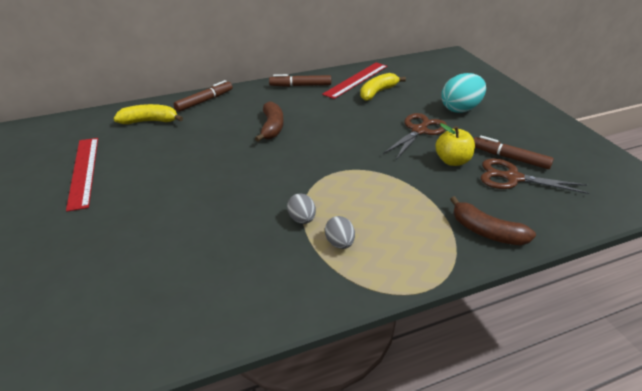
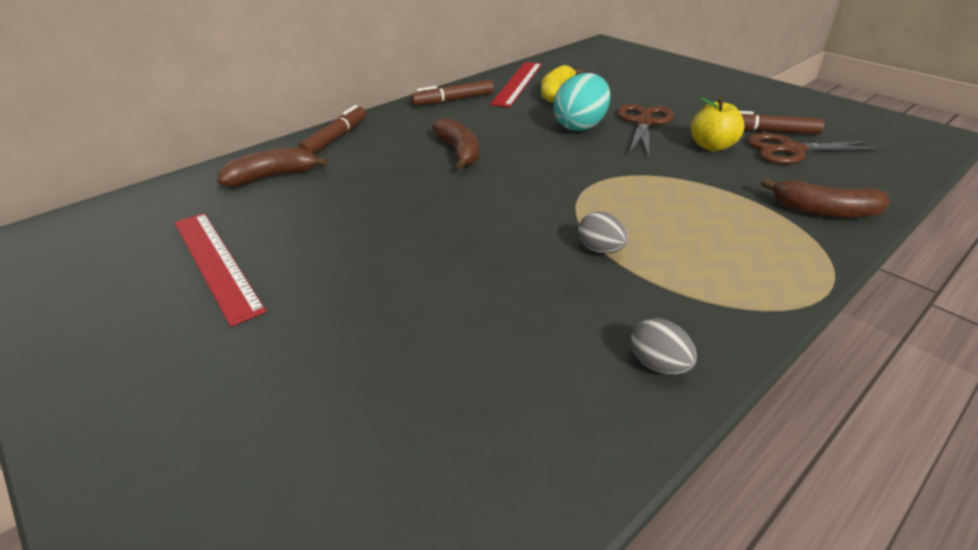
camera: 20 degrees left, 0 degrees up
(150, 121) = (272, 176): yellow banana -> brown banana
(339, 243) = (674, 266): grey egg -> grey egg (658, 364)
(460, 109) = (666, 93): turquoise egg -> turquoise egg (580, 126)

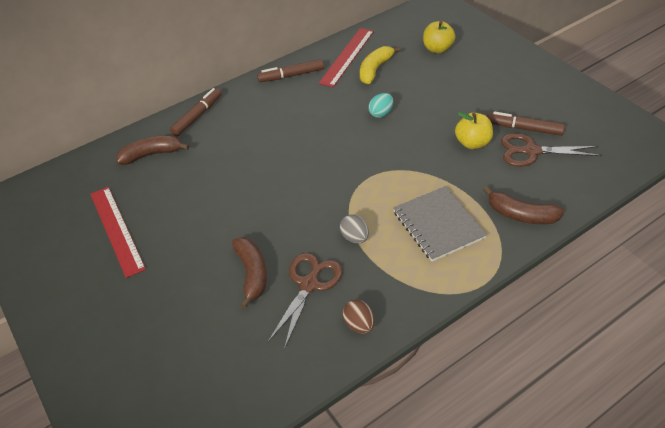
camera: 10 degrees right, 10 degrees up
(459, 152) = (284, 137): brown banana -> brown banana (252, 273)
(580, 126) = (381, 113): turquoise egg -> turquoise egg, size x0.55
(623, 74) = (437, 49): none -> yellow apple
(644, 122) = (431, 112): brown scissors -> brown scissors (309, 284)
(658, 364) = (359, 324): grey egg -> brown egg
(715, 228) = (438, 225): none -> grey notebook

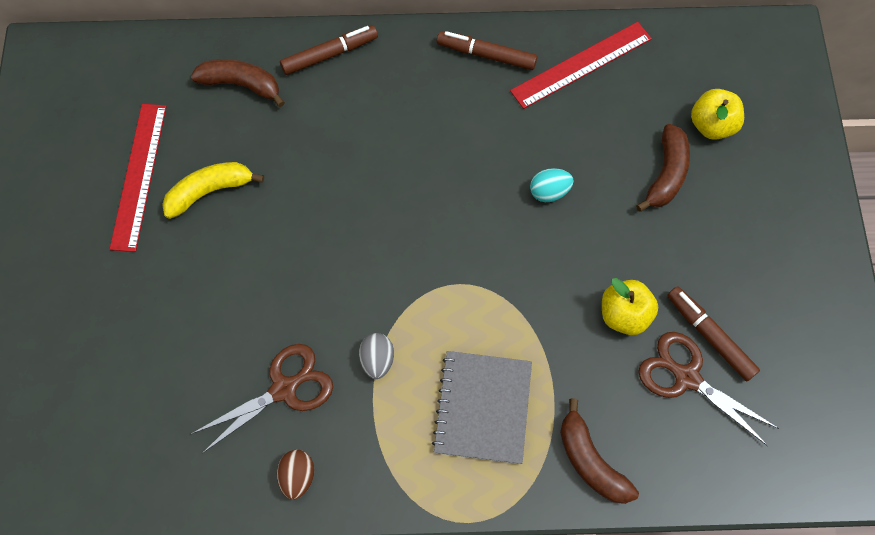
camera: 30 degrees right, 20 degrees up
(252, 273) = (236, 333): brown banana -> brown banana (666, 174)
(375, 69) = (599, 111): yellow banana -> yellow banana (210, 191)

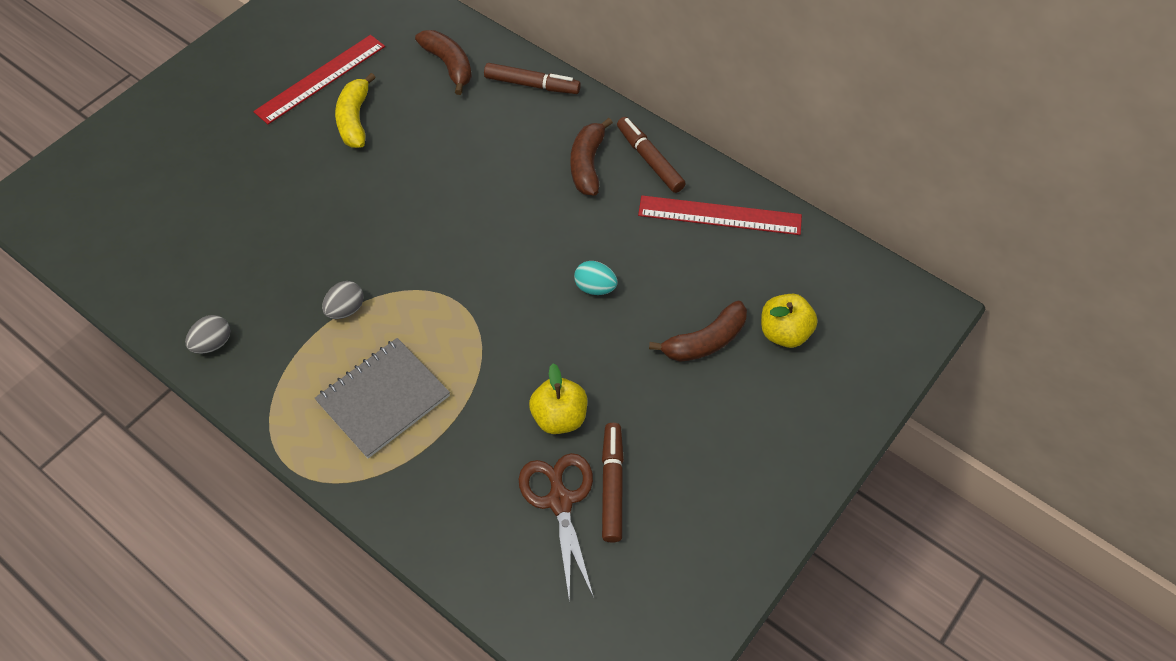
camera: 40 degrees right, 10 degrees down
(210, 191) = (355, 119): yellow banana -> yellow banana turned 105 degrees counterclockwise
(284, 389) = (265, 280): brown scissors -> none
(298, 476) = (213, 343): brown egg -> grey egg
(590, 461) = (420, 499): brown banana -> brown banana (587, 164)

